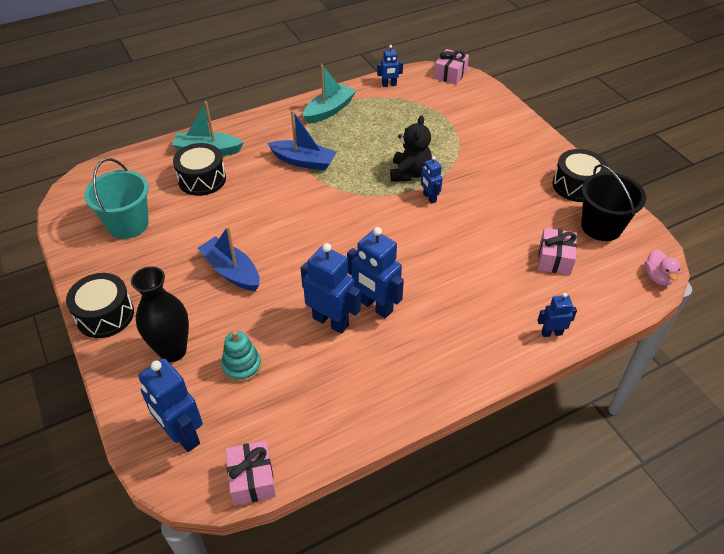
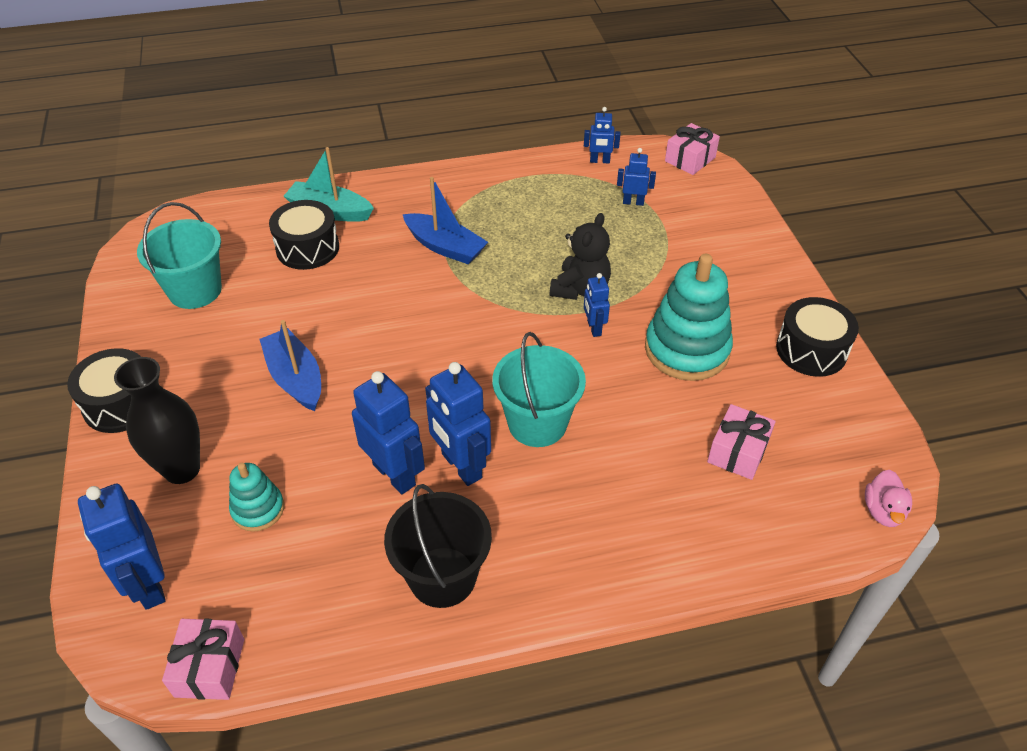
camera: 15 degrees right, 0 degrees up
(329, 110) = (506, 183): turquoise boat -> none
(416, 267) = (537, 423): none -> turquoise bucket
(496, 200) = (686, 349): none -> turquoise stacking toy
(551, 333) = (692, 559): blue robot -> blue robot (633, 202)
(601, 226) = (825, 418): black bucket -> black bucket (442, 577)

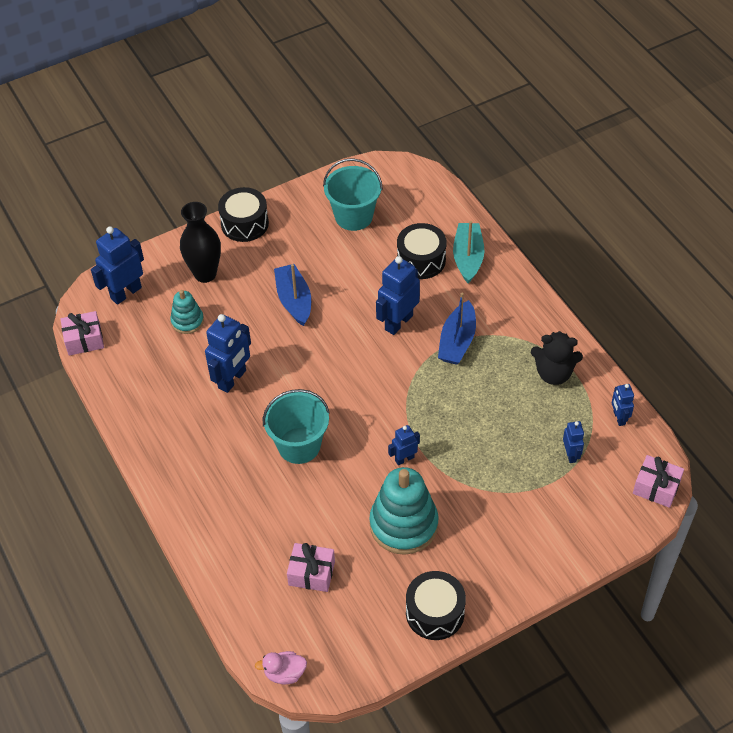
camera: 75 degrees right, 5 degrees up
(295, 378) = (294, 300): blue boat -> blue boat turned 60 degrees counterclockwise
(442, 577) = (165, 427): black bucket -> none
(461, 466) = (249, 412): blue robot -> blue robot (398, 322)
(580, 289) = (445, 440): black teddy bear -> black teddy bear (554, 373)

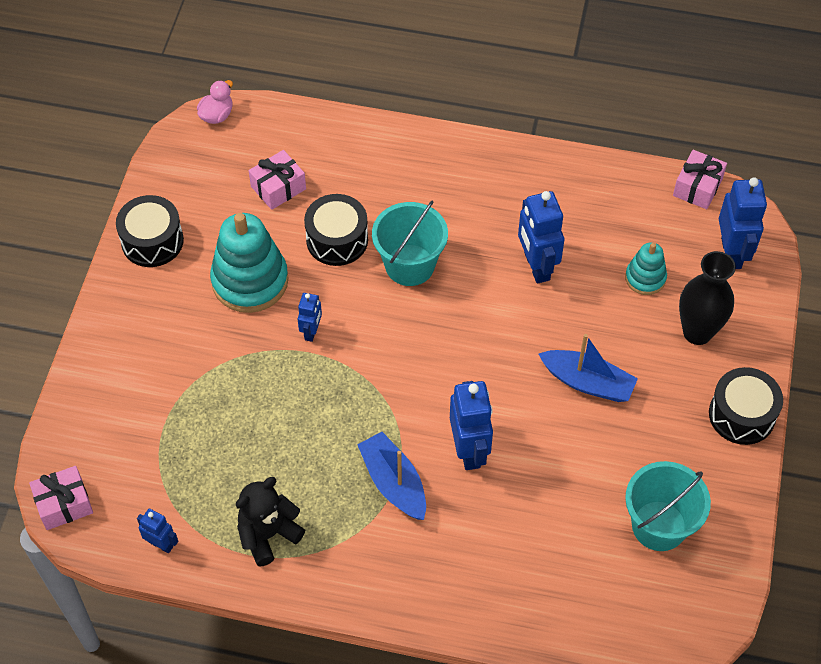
camera: 130 degrees right, 5 degrees up
(421, 260) = (532, 539): black drum -> black drum (337, 240)
(468, 258) = (492, 588): turquoise boat -> none
(571, 455) = (171, 465): blue robot -> none

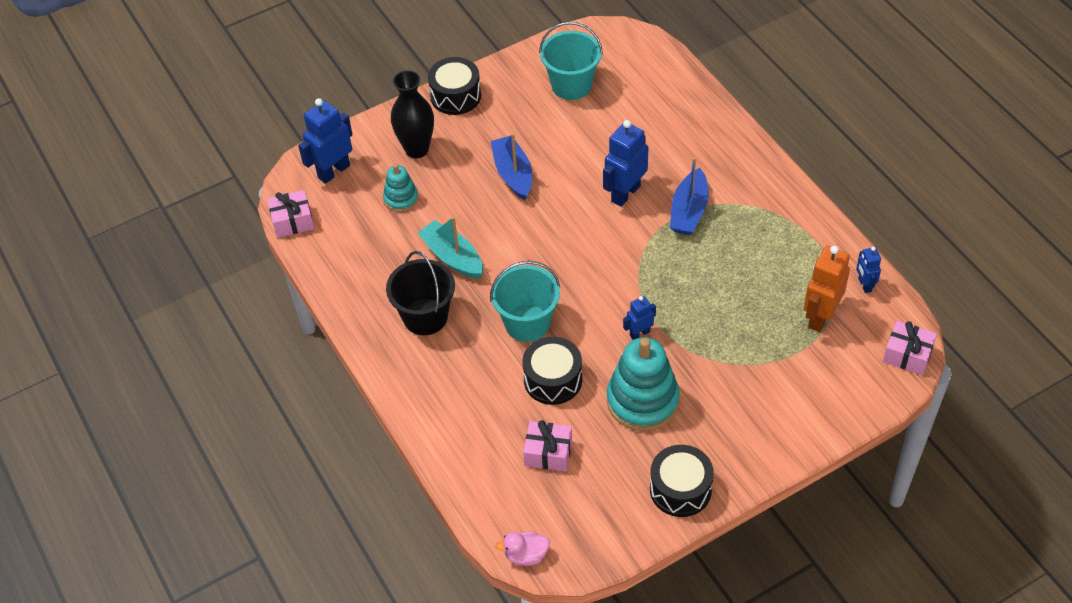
camera: 130 degrees left, 5 degrees down
(173, 476) = (820, 317): none -> orange robot
(268, 534) = (793, 241): black teddy bear -> none
(493, 204) = (425, 317): none -> black bucket
(536, 266) = (452, 257): blue robot -> turquoise boat

